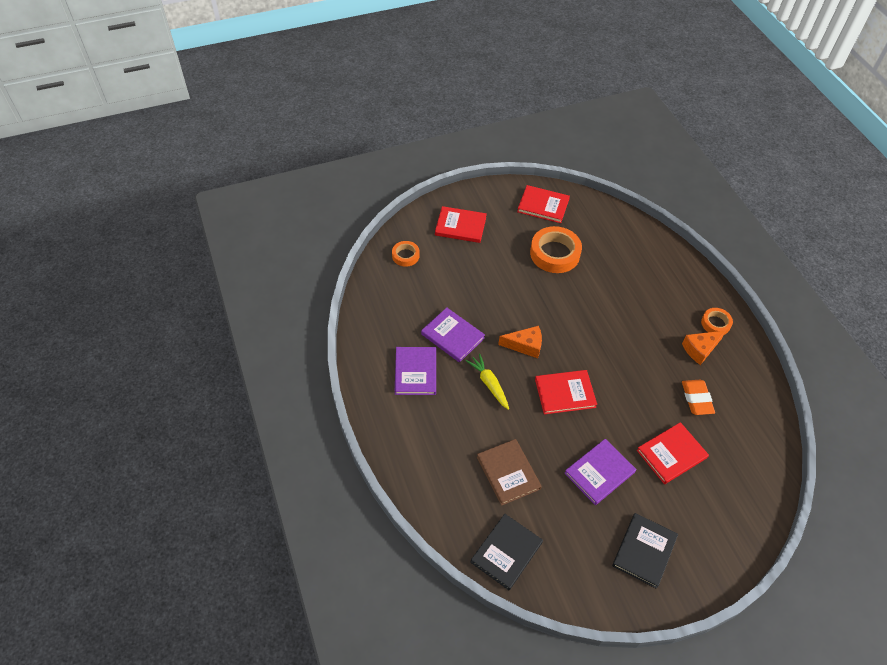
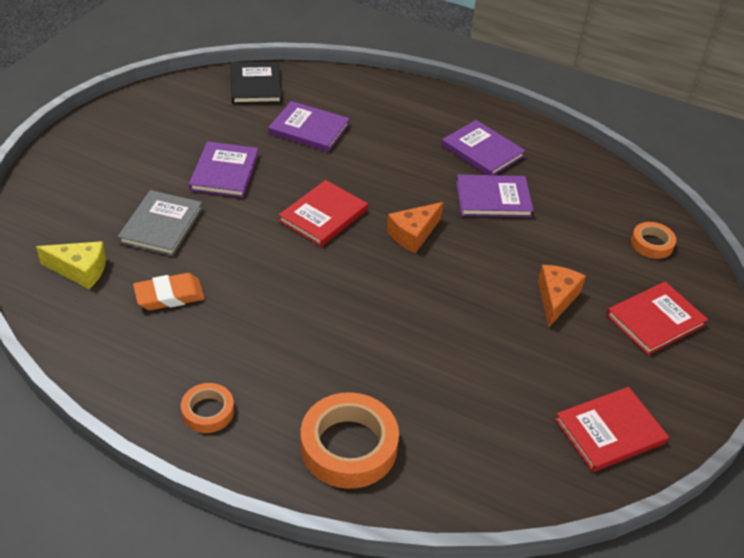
camera: 135 degrees right, 10 degrees down
(489, 384) = (405, 180): yellow carrot -> none
(508, 473) = (309, 129): brown book -> purple book
(554, 253) = (508, 365): orange tape -> orange tape (348, 446)
(644, 551) = (134, 141): black book -> none
(671, 454) = (161, 225): red book -> grey book
(696, 399) = (169, 296): orange eraser -> orange eraser turned 60 degrees counterclockwise
(700, 349) = (205, 359): orange cheese -> orange cheese (556, 298)
(741, 452) = (80, 270): none -> yellow cheese

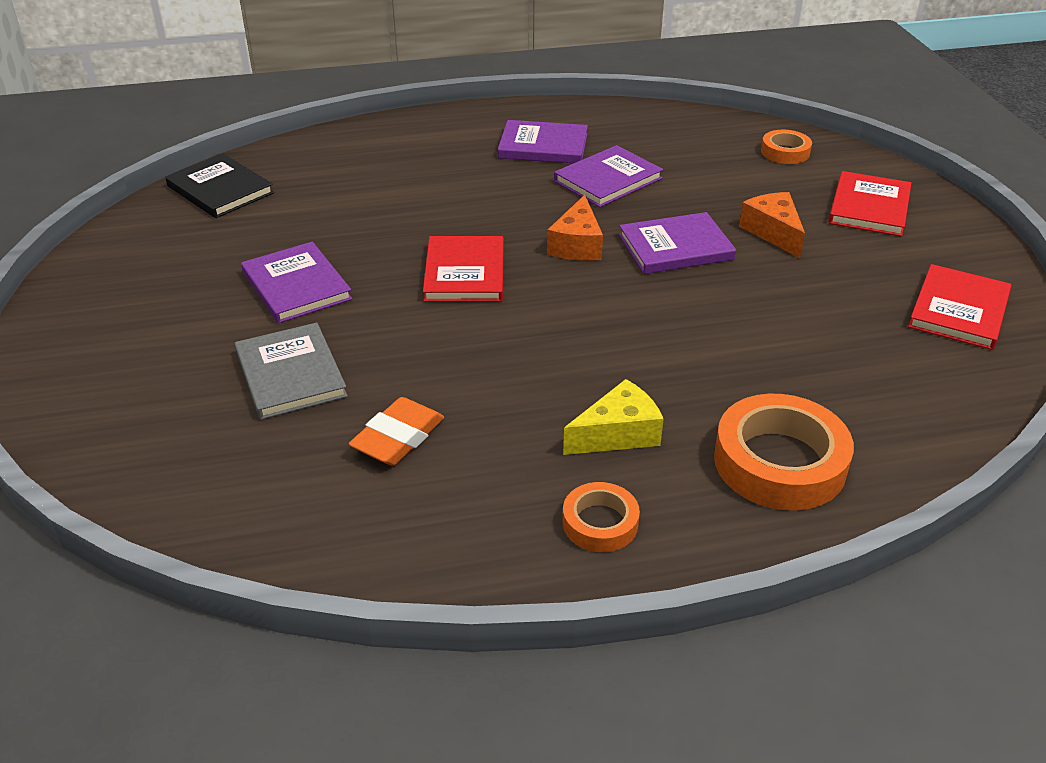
camera: 35 degrees left, 5 degrees down
(80, 270) = (247, 474): yellow cheese -> yellow cheese (618, 434)
(309, 129) = (340, 203): purple book -> purple book (675, 247)

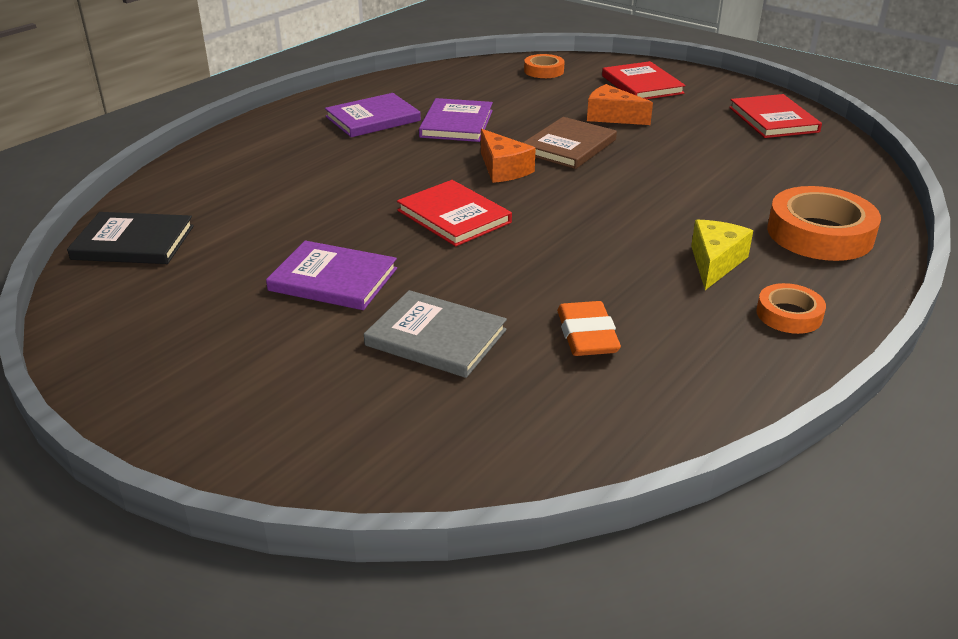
camera: 40 degrees left, 5 degrees down
(675, 247) = (569, 146): purple book -> brown book

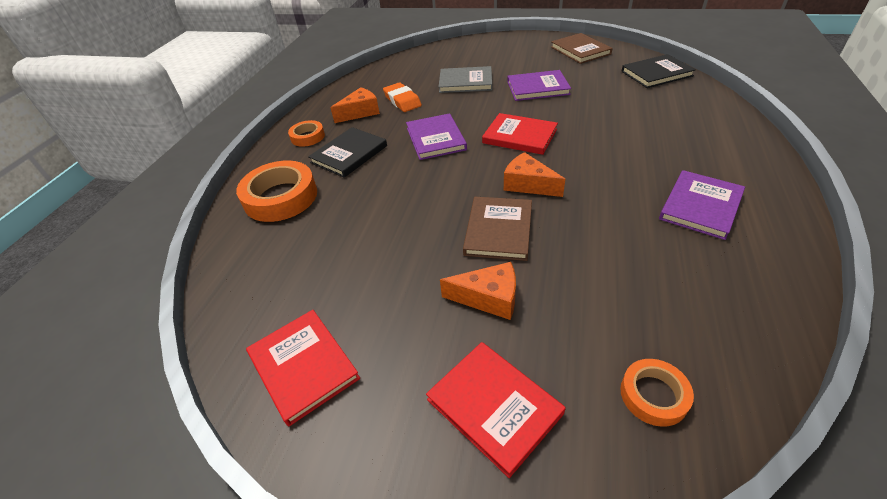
camera: 160 degrees right, 10 degrees up
(136, 336) = (580, 50): none -> brown book
(456, 124) = (623, 227): purple book -> purple book (435, 139)
(680, 336) = (360, 112): none -> orange cheese
(715, 263) = (349, 154): yellow cheese -> black book

